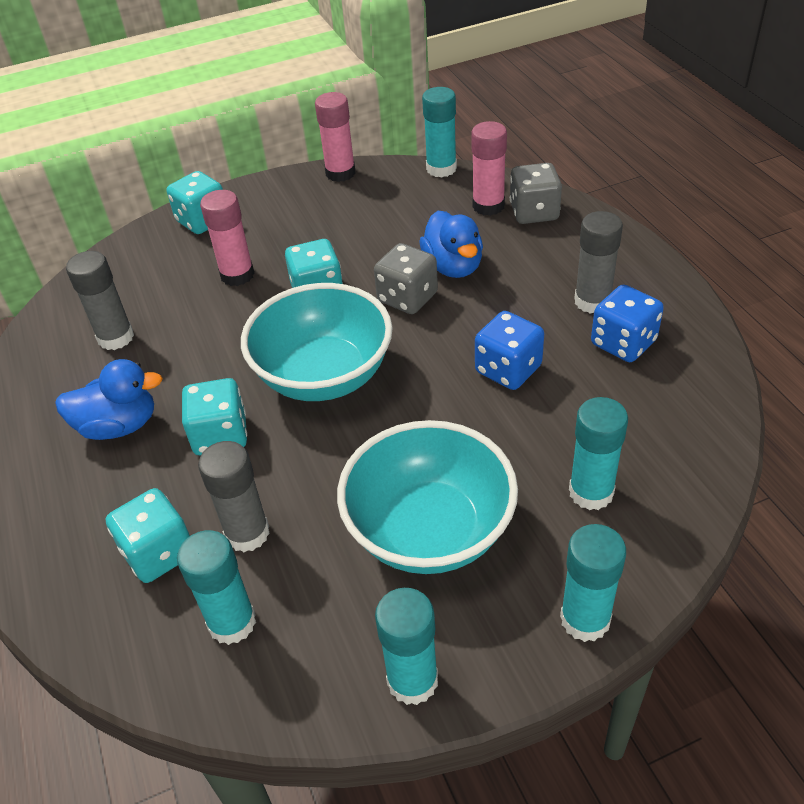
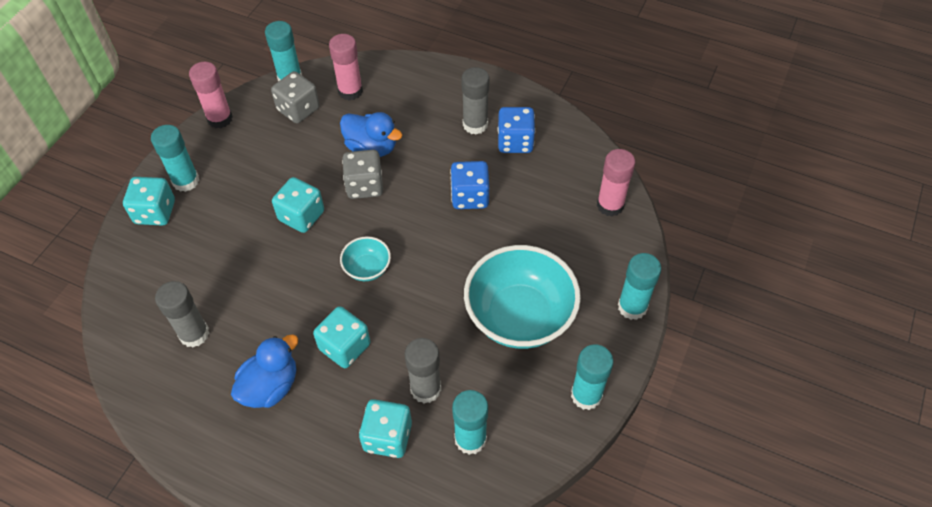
camera: 45 degrees left, 10 degrees up
(237, 275) = (231, 237): pink glue stick -> pink glue stick (610, 205)
(324, 375) = (367, 268): turquoise bowl -> turquoise bowl, size x0.46
(534, 212) = (384, 81): grey dice -> grey dice (298, 109)
(591, 492) = (577, 240): turquoise glue stick -> turquoise glue stick (186, 181)

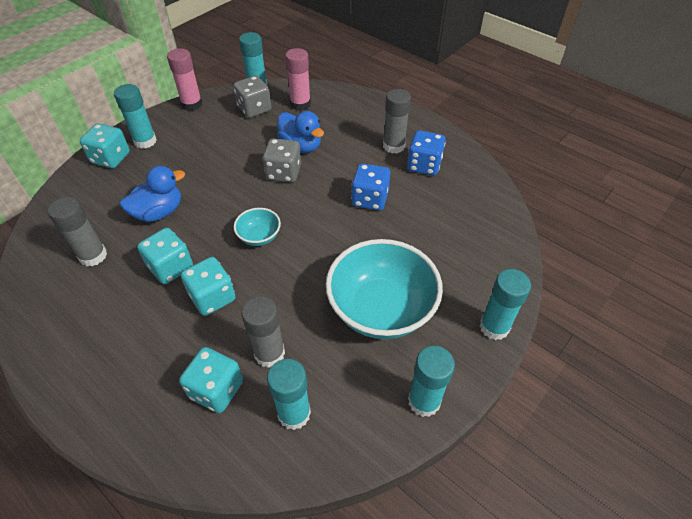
camera: 15 degrees right, 5 degrees down
(270, 386) = (133, 315): blue duck -> blue duck (159, 212)
(301, 216) = (222, 184): turquoise dice -> turquoise dice (171, 267)
(610, 205) = (496, 232): pink glue stick -> none

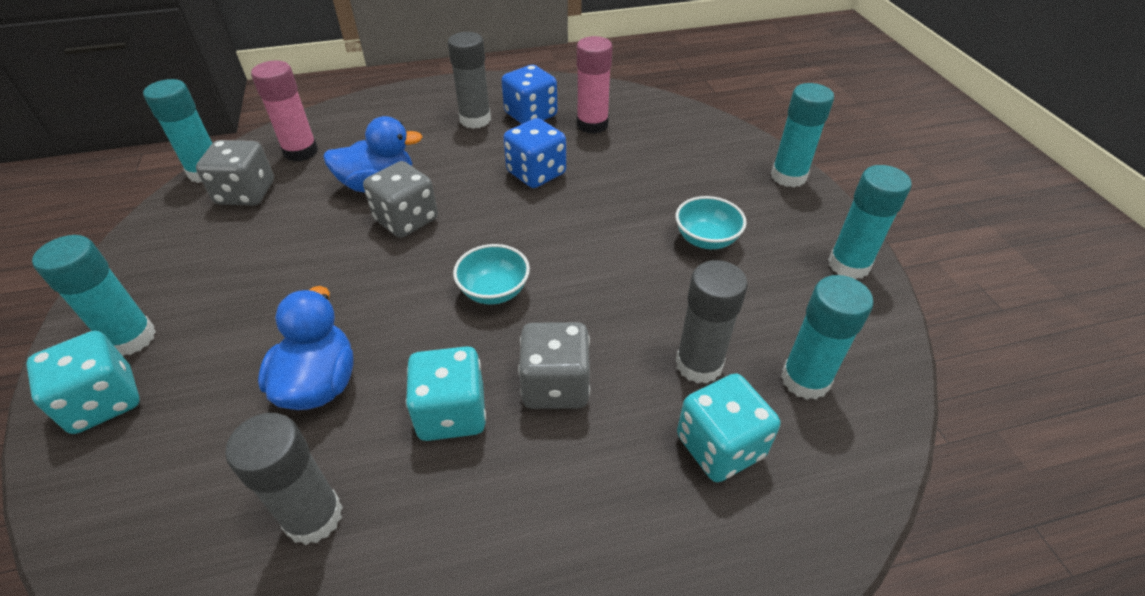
camera: 55 degrees left, 5 degrees down
(192, 104) = (132, 249): pink glue stick -> pink glue stick (592, 125)
(212, 297) = (555, 385): turquoise dice -> grey dice
(381, 309) = (706, 239): turquoise bowl -> turquoise bowl, size x0.46

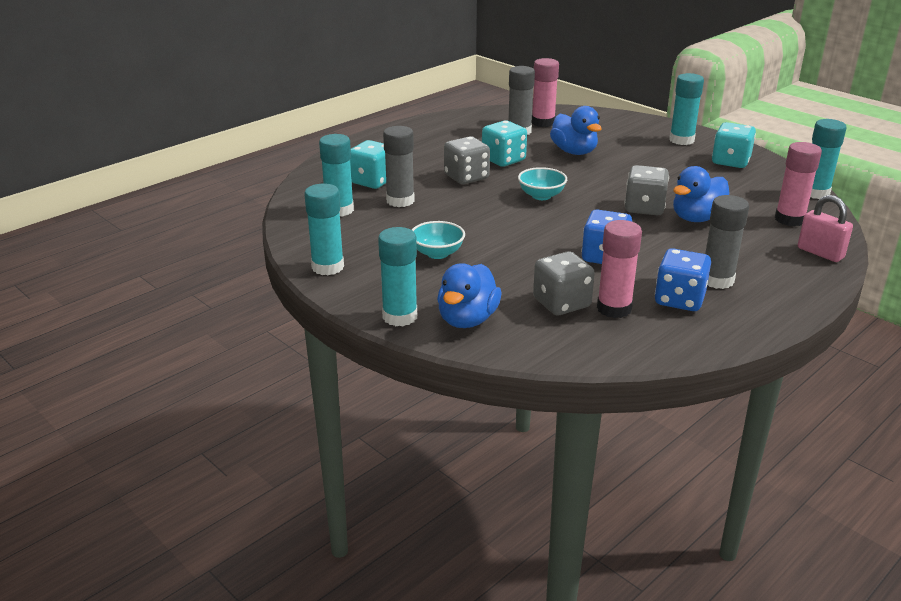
camera: 150 degrees right, 15 degrees down
(104, 401) = (650, 128): turquoise dice -> turquoise dice (730, 161)
(226, 535) = (543, 122): none -> pink glue stick
(246, 193) = (765, 191): grey dice -> grey dice (561, 303)
(350, 113) = (820, 253): none -> pink padlock
(726, 154) = (467, 320): none -> blue duck

